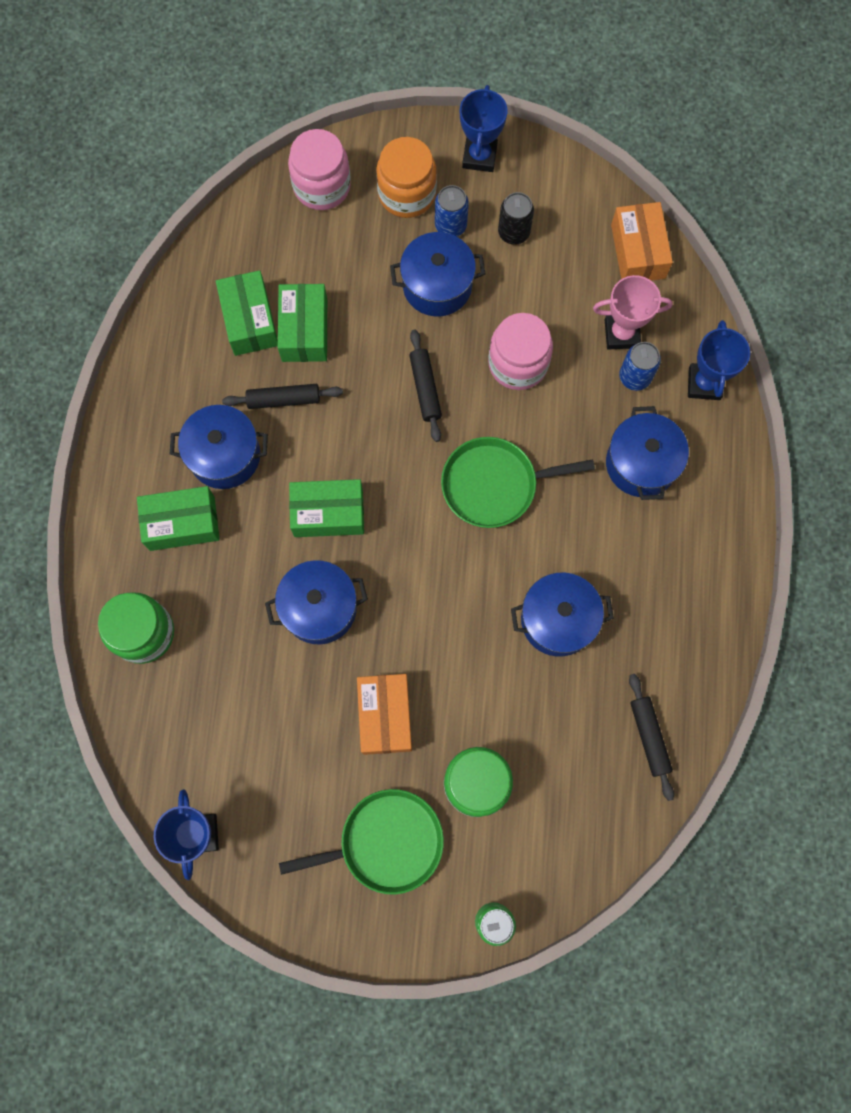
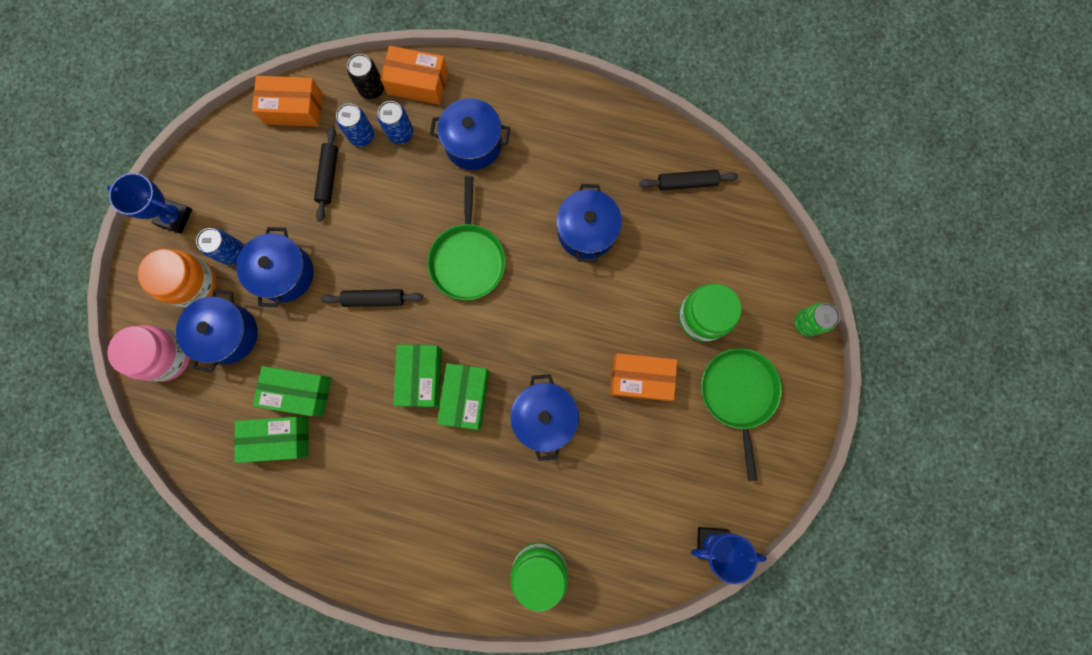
camera: 80 degrees left, 5 degrees up
(182, 523) = (450, 523): green box -> green box (421, 377)
(225, 455) = (397, 478): blue pot -> blue pot (229, 334)
(284, 400) = (358, 419): black rolling pin -> black rolling pin (329, 176)
(513, 232) = (252, 202): black can -> black can (372, 89)
(518, 363) = (369, 221): pink jar -> none
(621, 334) = (362, 136): pink trophy -> blue can
(704, 384) = (418, 83): blue trophy -> orange box

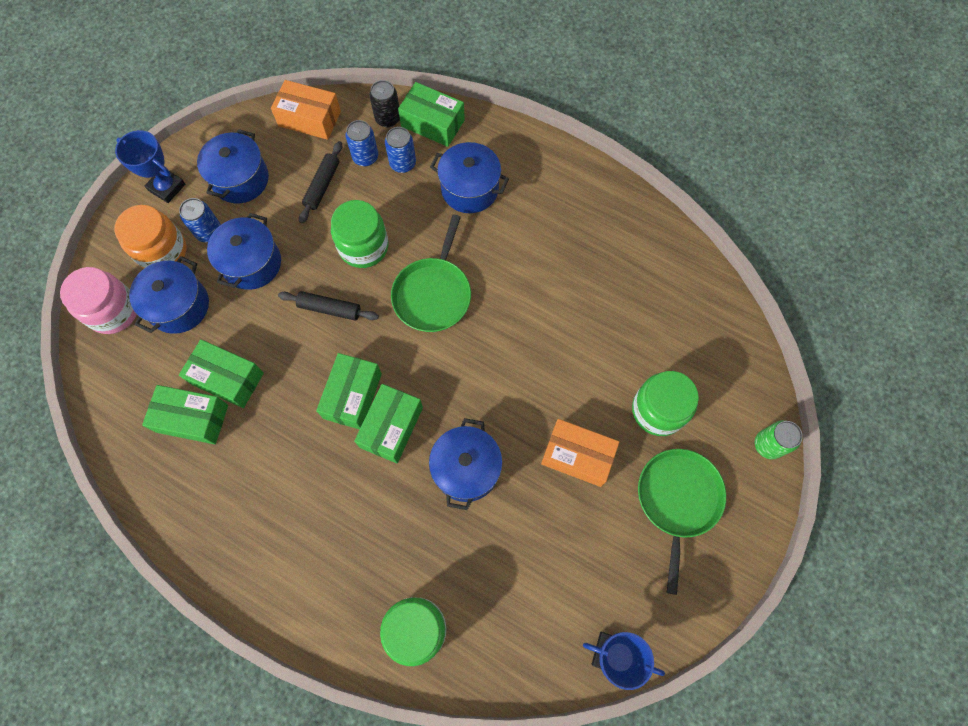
camera: 15 degrees right, 10 degrees down
(388, 229) = (363, 246): none -> green jar
(418, 83) = (432, 123): orange box -> green box
(586, 231) = (559, 297): blue pot -> blue pot (240, 179)
(686, 183) = (672, 275): black rolling pin -> none

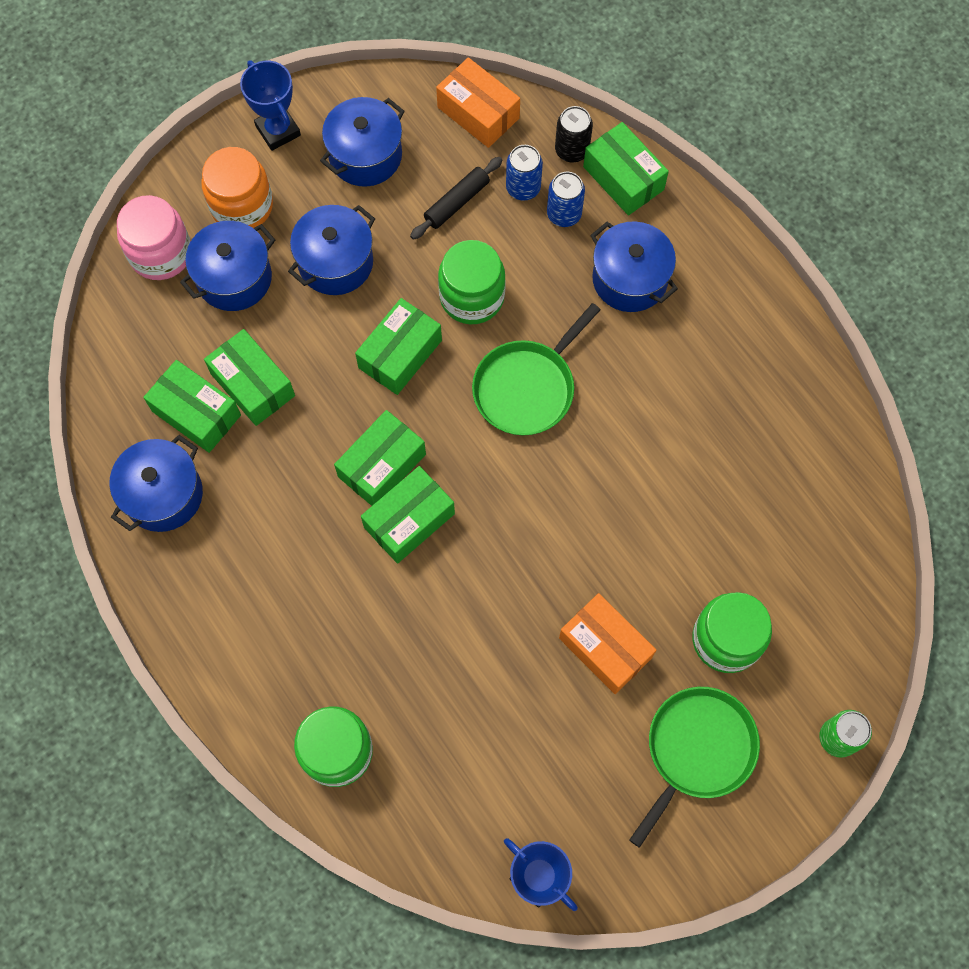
camera: 25 degrees right, 0 degrees up
(209, 232) = (303, 205): blue can -> none
(329, 309) = (400, 354): black rolling pin -> green box
(466, 469) = (471, 604): blue pot -> blue pot (163, 494)

